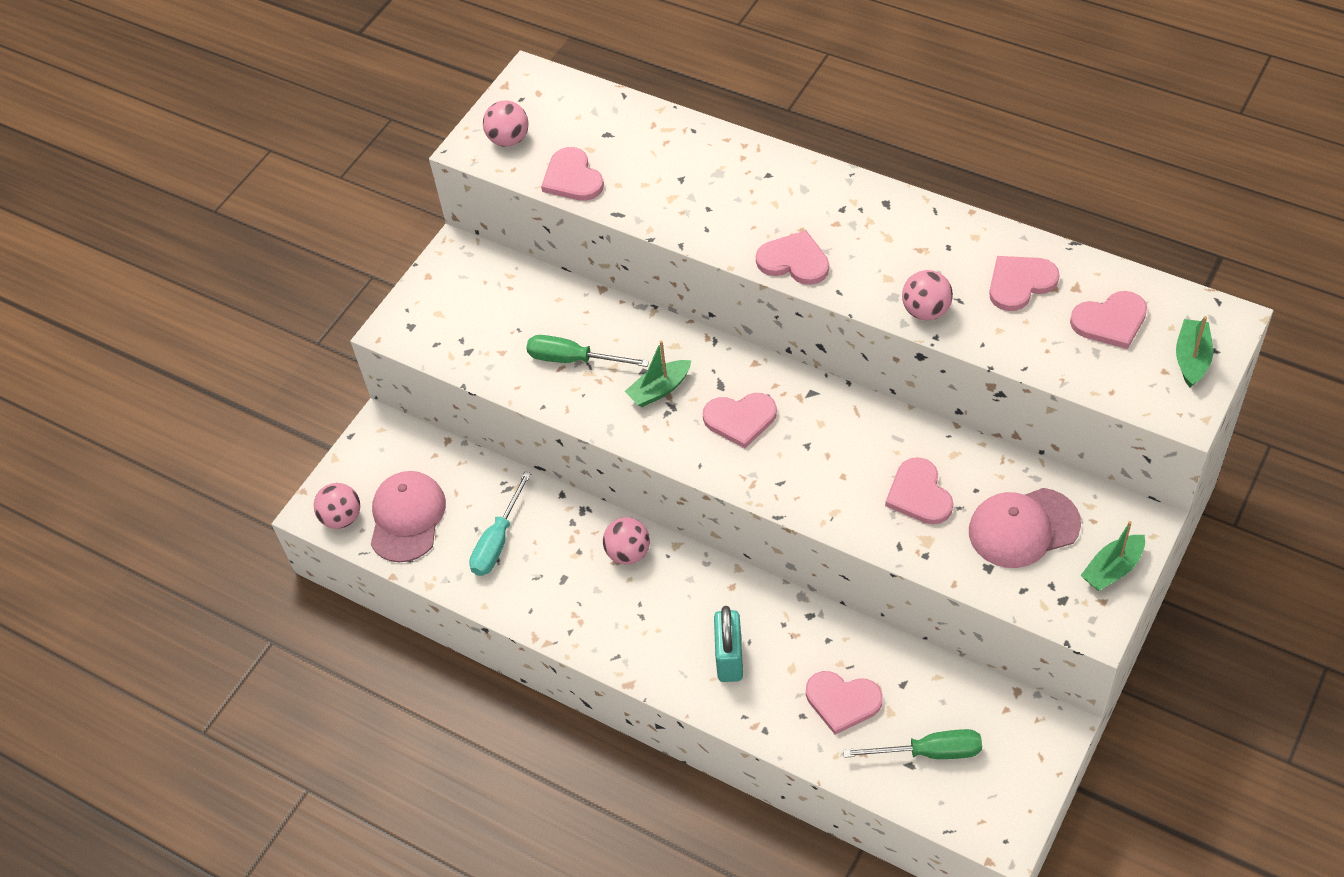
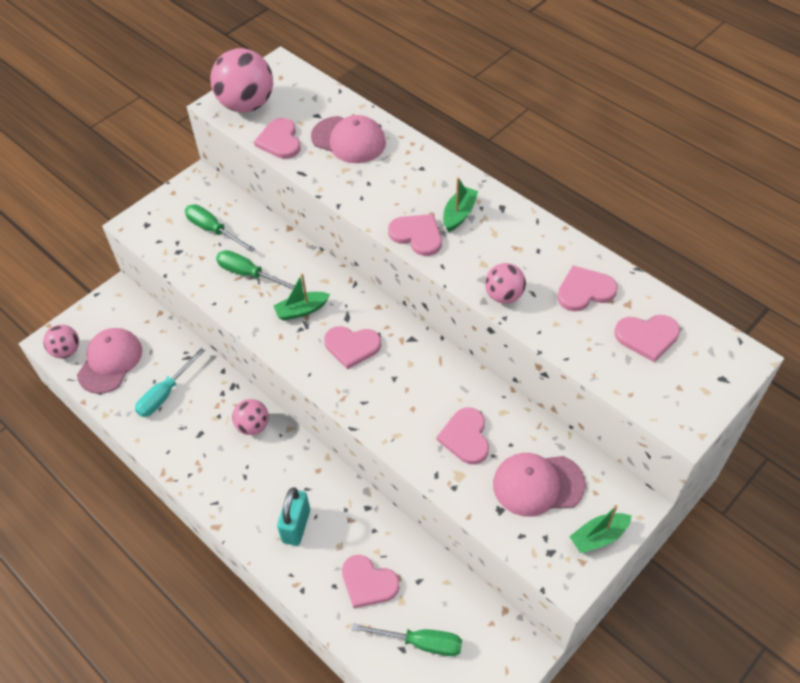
camera: 10 degrees right, 0 degrees up
(503, 313) = (213, 230): none -> green screwdriver
(508, 139) = (246, 105): pink ball -> pink ball, size x1.80
(661, 158) = (349, 140): none -> pink cap
(1191, 359) = (704, 382): green boat -> green boat (459, 214)

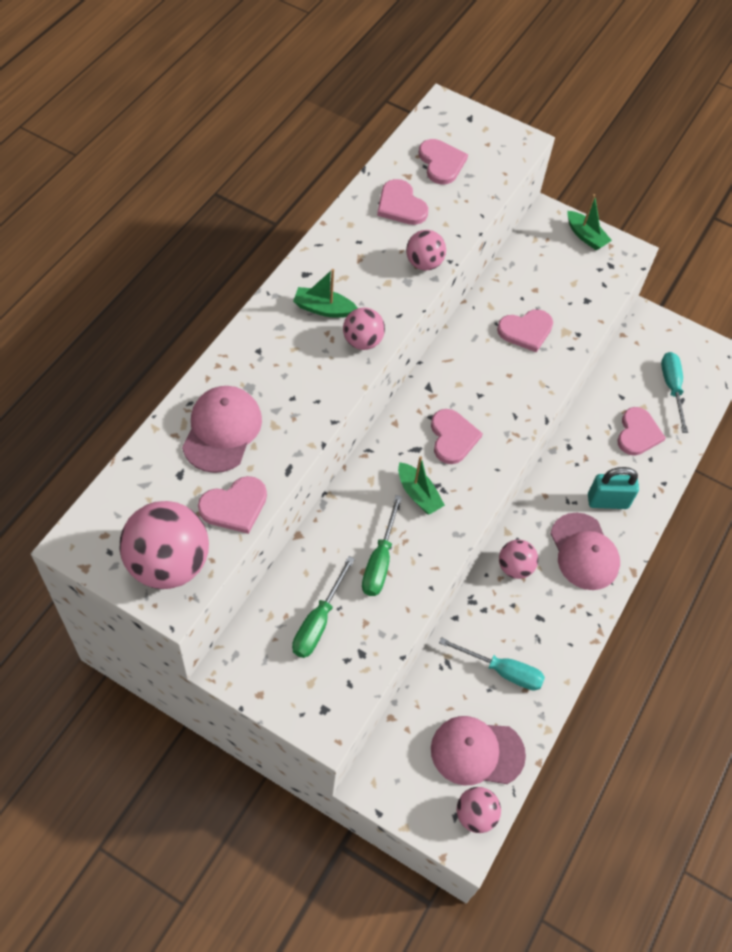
camera: 110 degrees left, 5 degrees up
(417, 235) = (362, 341): pink heart -> pink ball
(420, 642) = (672, 388): green screwdriver -> turquoise screwdriver
(538, 484) = (554, 276): pink cap -> pink cap (584, 552)

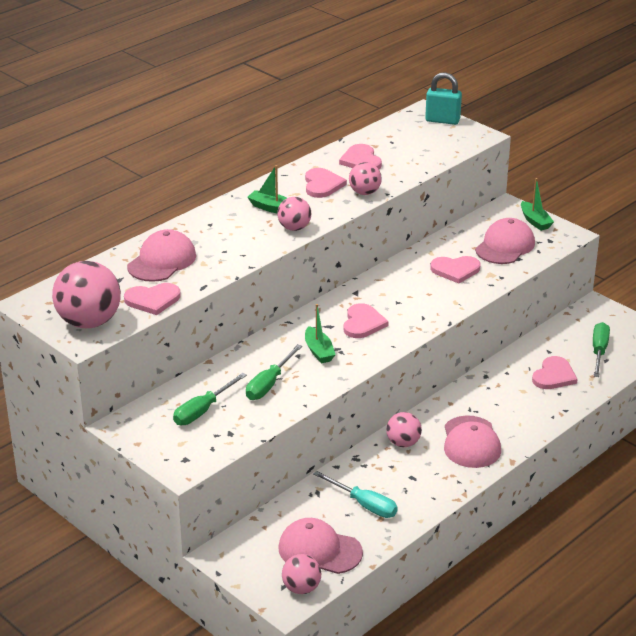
camera: 20 degrees right, 25 degrees down
(441, 163) = (406, 141): pink heart -> pink heart (322, 185)
(566, 282) = (505, 246): none -> pink cap
(607, 501) = (507, 414): turquoise padlock -> turquoise padlock (442, 120)
(672, 388) = (599, 351): turquoise screwdriver -> green screwdriver

